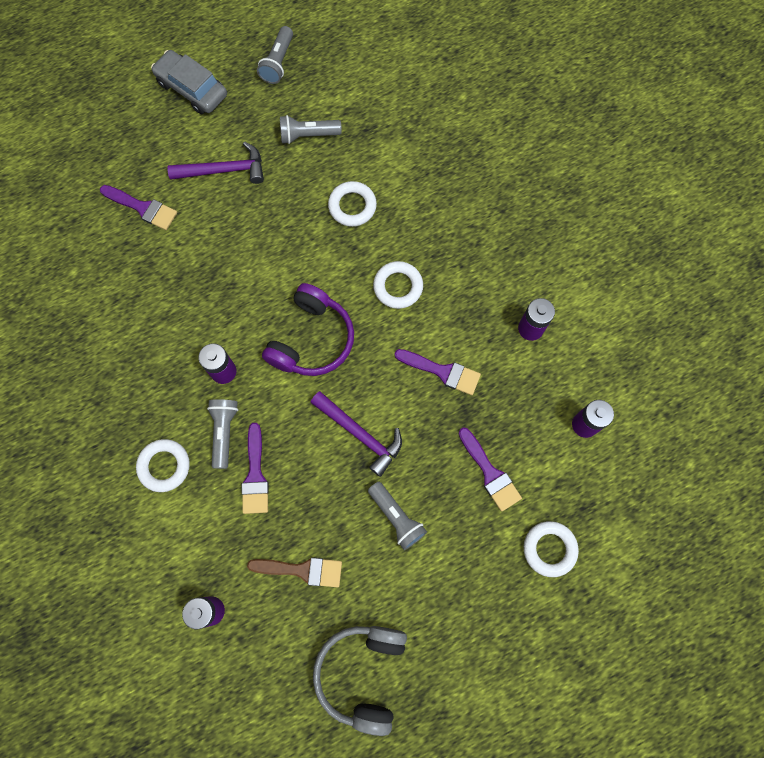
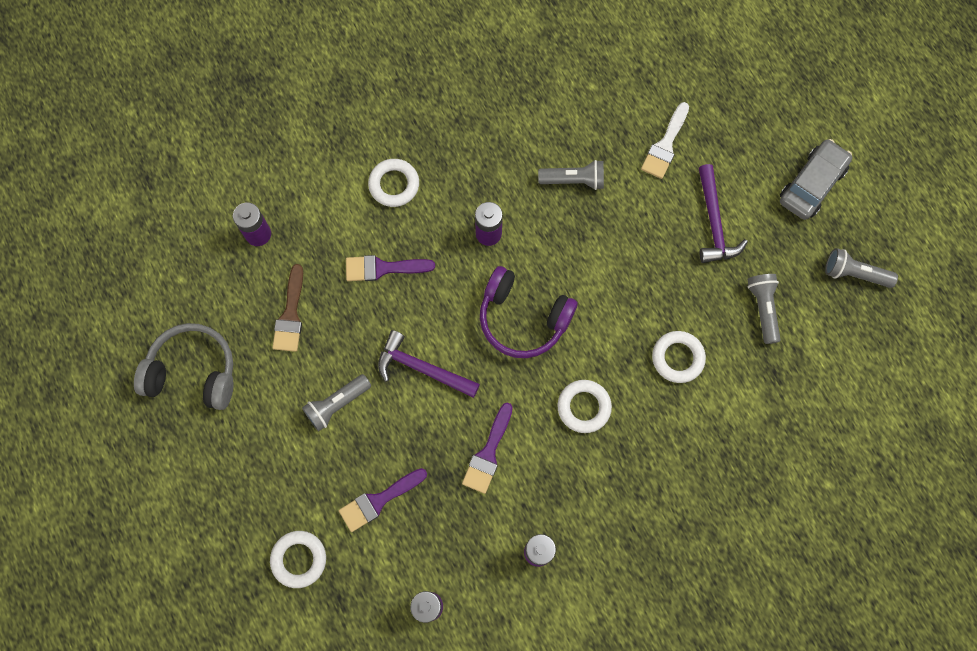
camera: 90 degrees right, 0 degrees up
(143, 208) = (665, 145): purple brush -> white brush
(224, 432) = (426, 237): grey flashlight -> grey flashlight (574, 180)
(360, 434) = (422, 368): purple hammer -> purple hammer turned 75 degrees clockwise

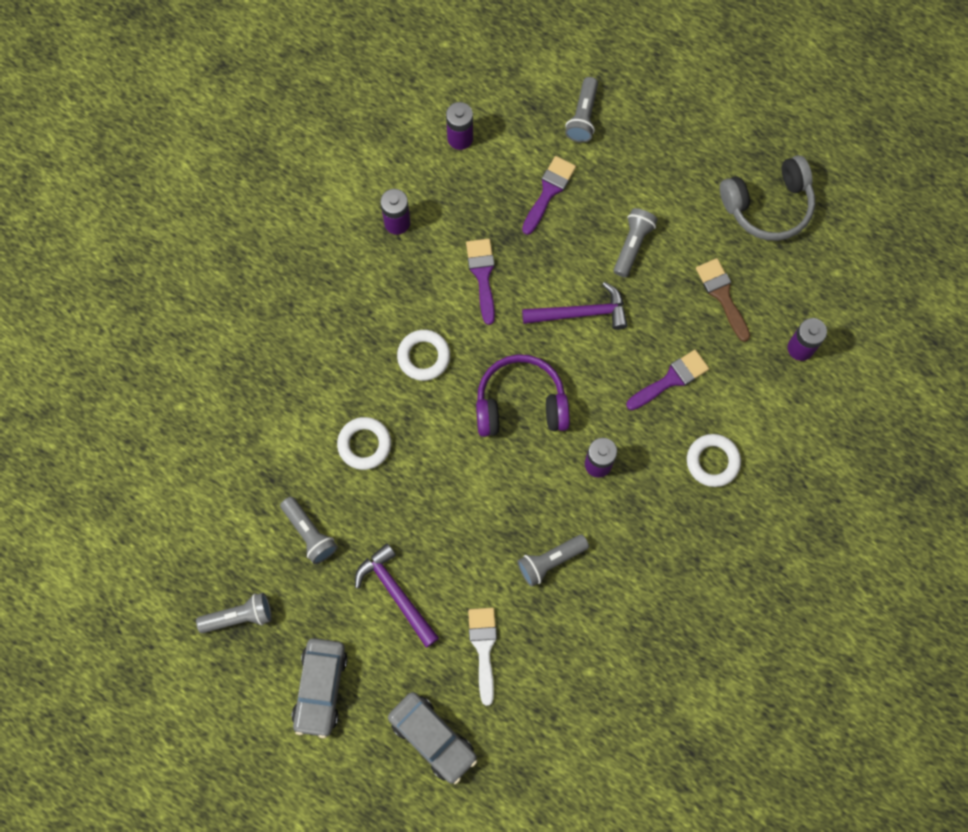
camera: 150 degrees right, 0 degrees up
(299, 559) = (583, 117): white ring -> grey flashlight
(740, 104) = (433, 738): none -> grey car

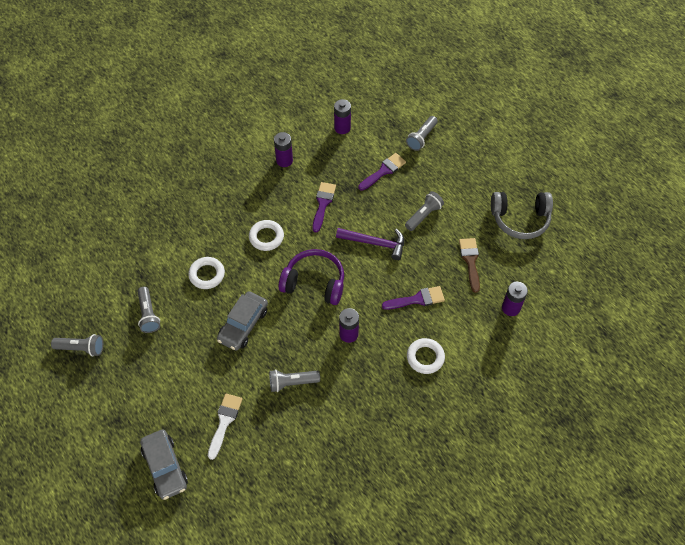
camera: 20 degrees right, 15 degrees down
(321, 688) = (109, 409): grey car -> grey car (243, 325)
(396, 593) = (184, 368): purple hammer -> none

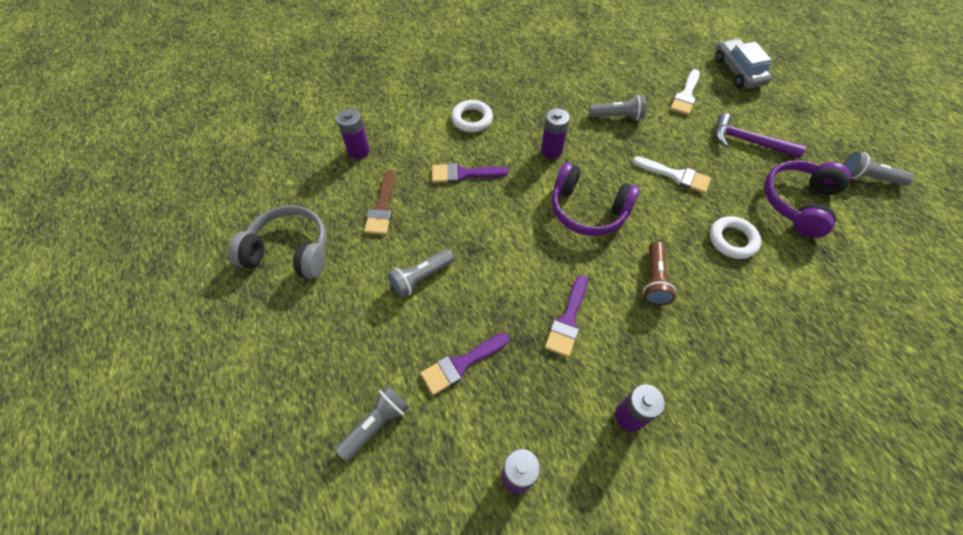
camera: 170 degrees left, 0 degrees up
(148, 314) = (798, 203): grey flashlight -> purple headphones
(243, 325) = (675, 176): grey car -> white brush
(266, 237) = (654, 280): white ring -> brown flashlight
(375, 243) = (500, 248): purple hammer -> purple hammer (748, 142)

